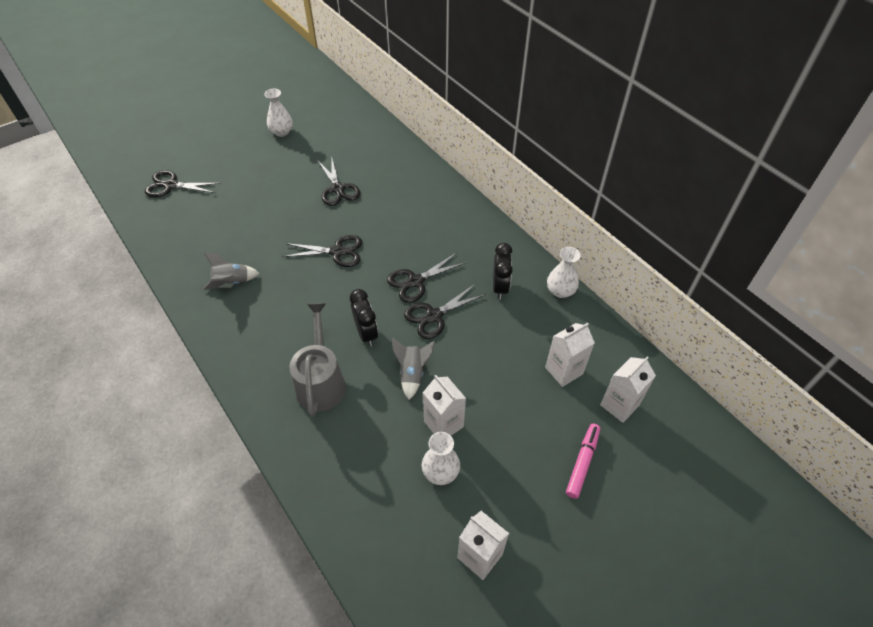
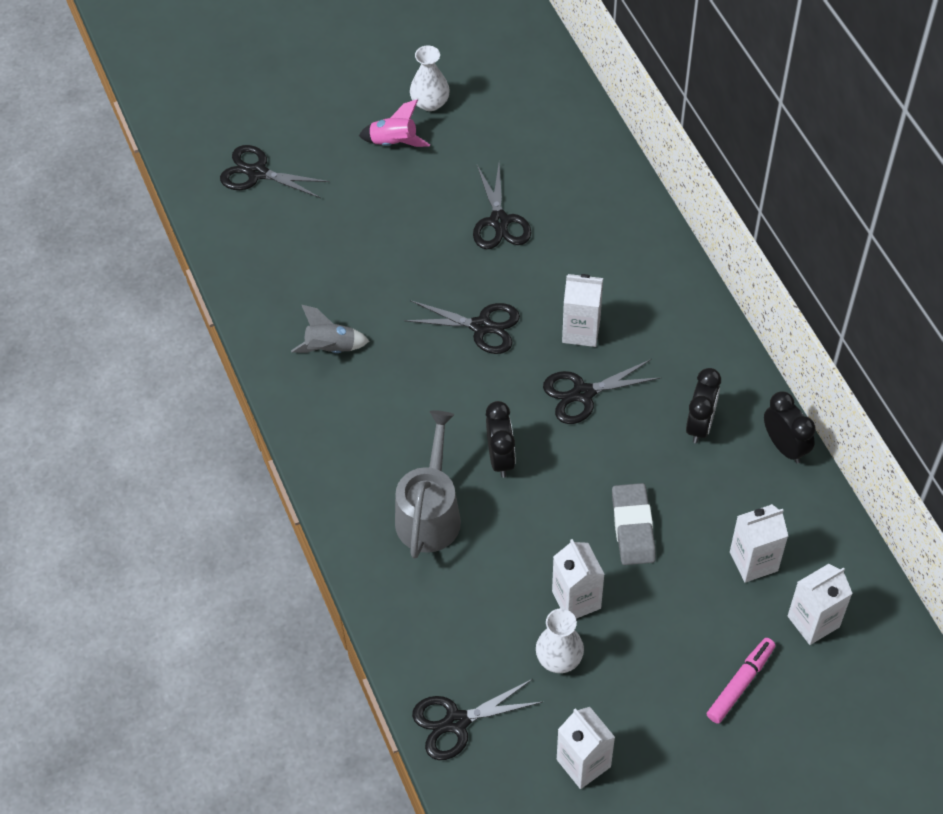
camera: 15 degrees right, 5 degrees up
(261, 156) = (394, 142): none -> pink rocket
(405, 243) = (581, 331): none -> white carton
(412, 373) = (550, 525): grey rocket -> none
(434, 316) = (597, 450): black scissors -> black scissors (456, 722)
(472, 363) = (633, 527): none -> grey eraser
(560, 291) = (784, 446): white vase -> black clock

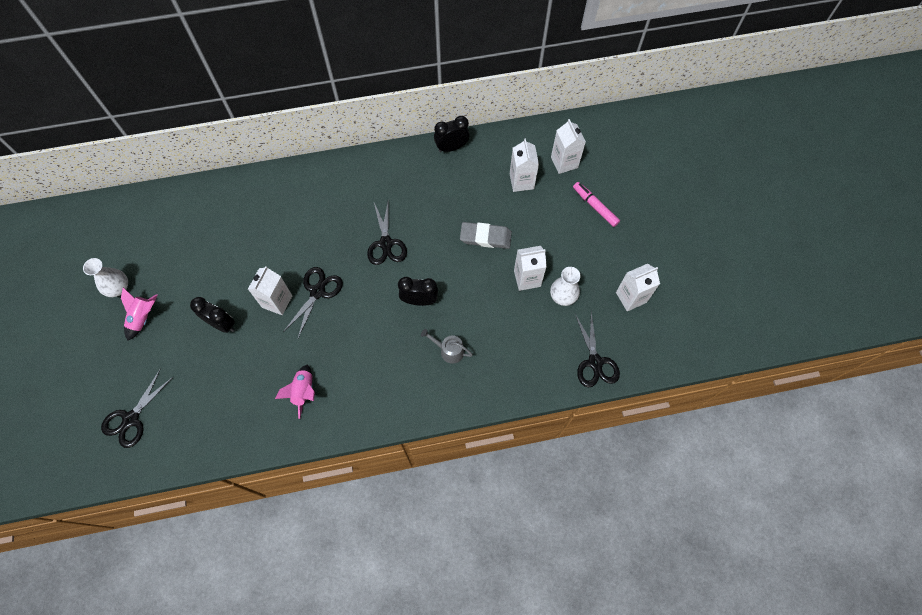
camera: 80 degrees left, 10 degrees up
(330, 348) = (303, 391): grey rocket -> pink rocket
(430, 513) = (449, 350): grey watering can -> grey watering can, size x0.54
(499, 221) = (238, 264): black scissors -> none
(581, 331) = (339, 234): white carton -> white carton (277, 301)
(700, 425) = (426, 186): black clock -> black clock (222, 324)

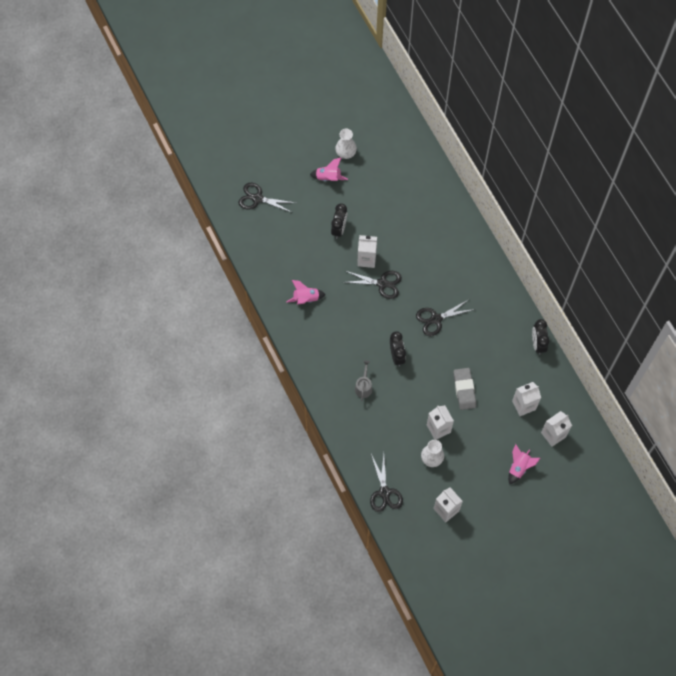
camera: 75 degrees right, 0 degrees up
(451, 147) = (537, 344): black clock -> black clock turned 150 degrees counterclockwise
(595, 206) = (519, 467): pink marker -> pink rocket
(595, 362) = (384, 492): black scissors -> black scissors turned 75 degrees counterclockwise

